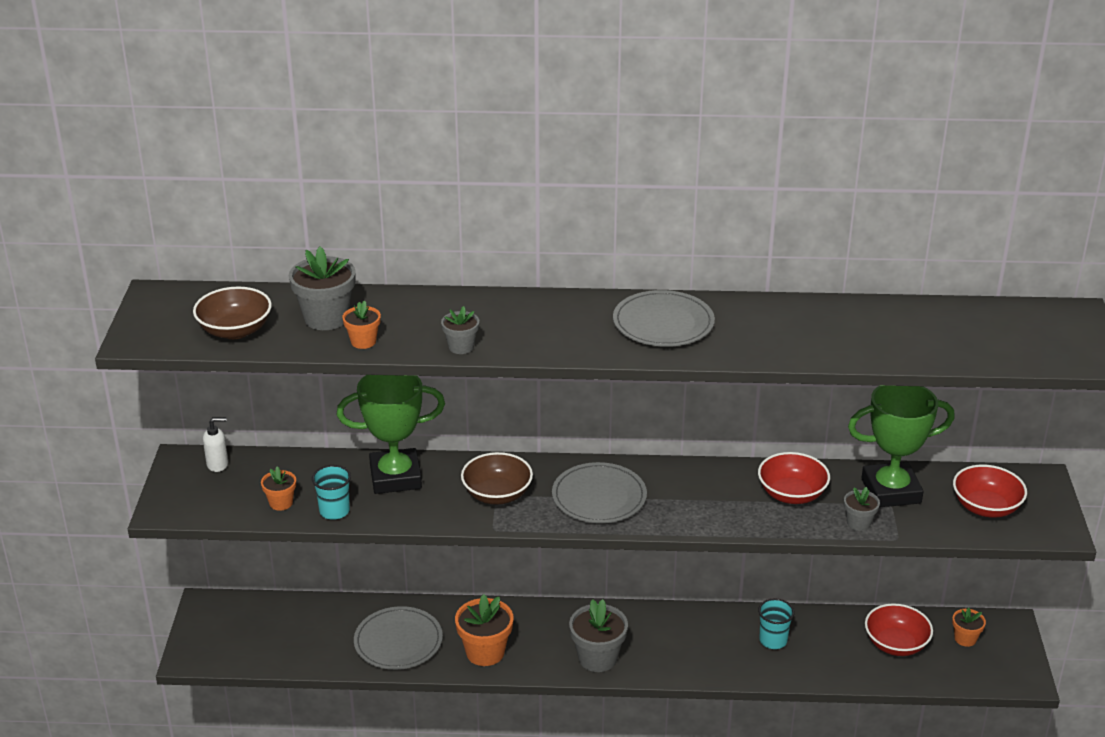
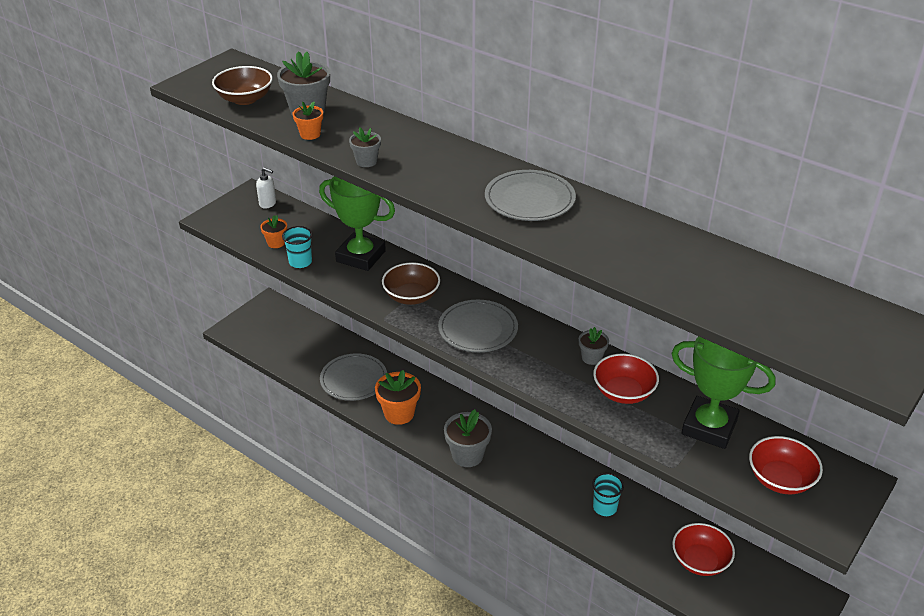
camera: 35 degrees right, 5 degrees up
(858, 523) = (654, 439): grey flower pot -> grey flower pot (591, 358)
(965, 639) = (764, 587): orange flower pot -> none

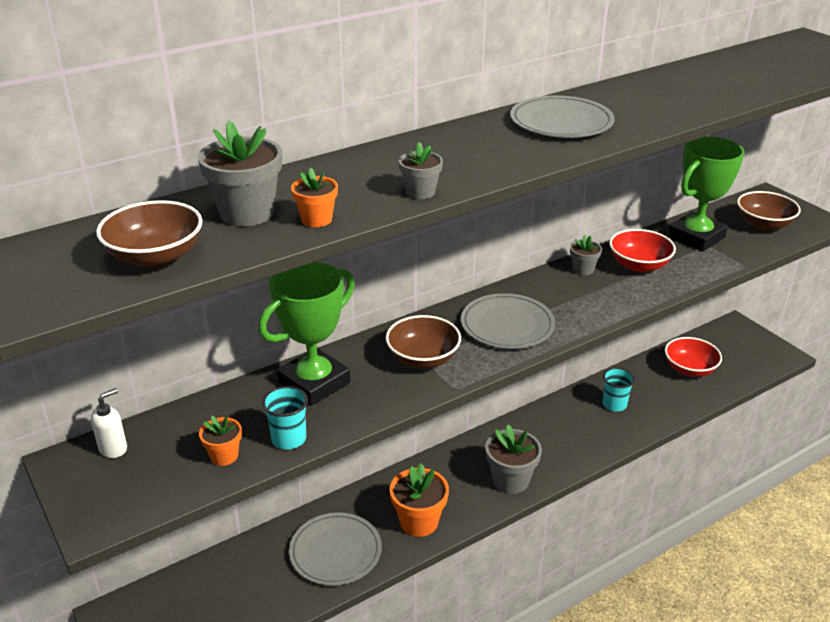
camera: 70 degrees left, 5 degrees down
(780, 479) = (763, 224): red bowl -> brown bowl

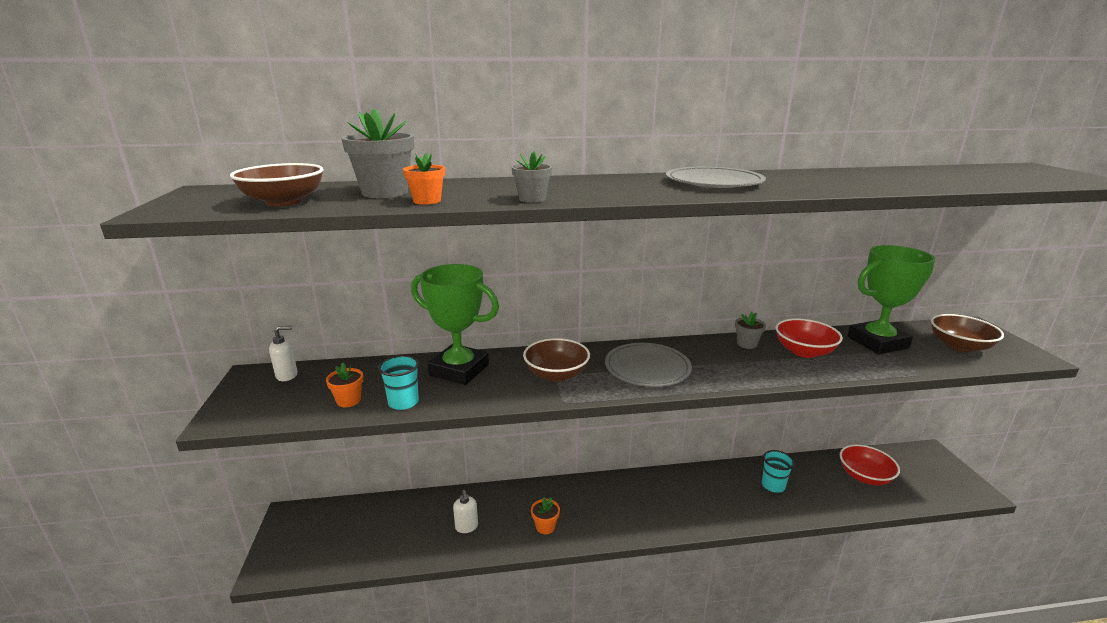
camera: 25 degrees right, 10 degrees down
(314, 383) = (459, 370): green trophy -> green trophy turned 45 degrees clockwise
(335, 551) = (466, 527): grey plate -> white soap dispenser
(419, 522) = (545, 527): orange flower pot -> orange flower pot, size x0.57
(510, 480) = (642, 519): grey flower pot -> none

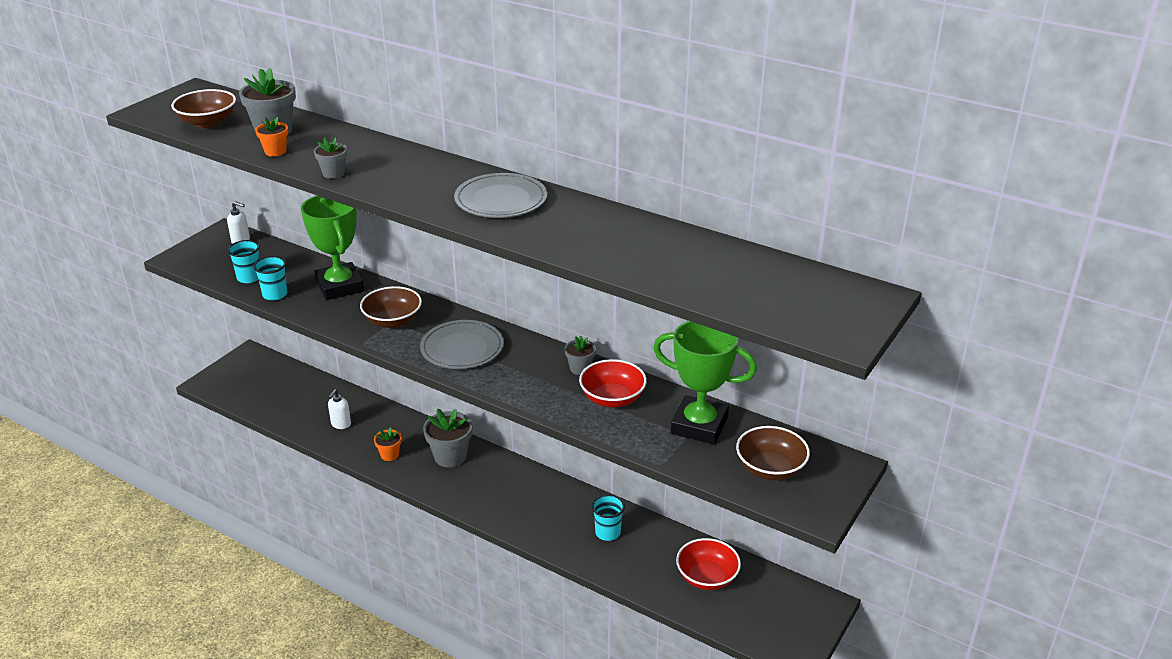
camera: 40 degrees right, 10 degrees up
(348, 400) = (249, 278): orange flower pot -> turquoise cup
(594, 498) = (450, 456): none -> grey flower pot

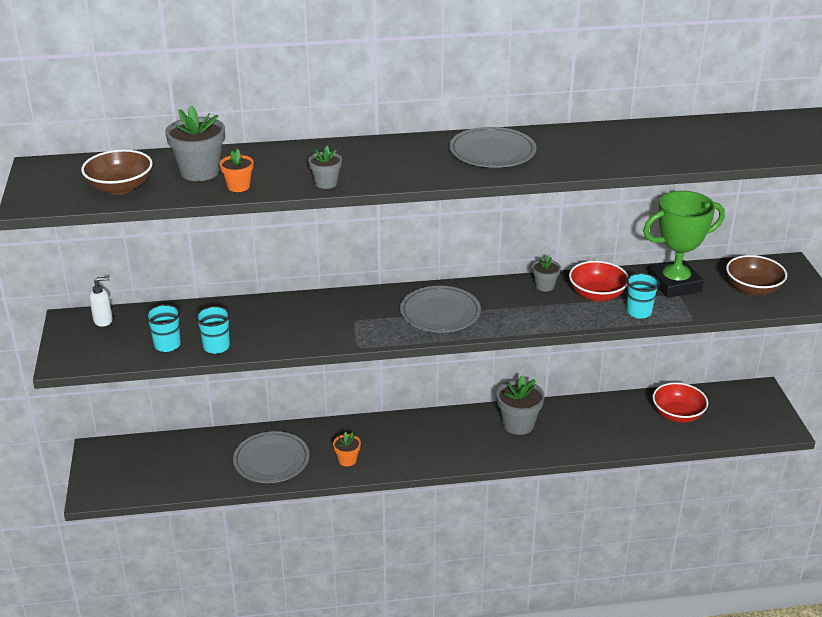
camera: 40 degrees left, 0 degrees up
(339, 286) = (263, 315): green trophy -> none
(341, 424) = (271, 460): white soap dispenser -> grey plate
(393, 321) = (354, 319): brown bowl -> none
(450, 456) = (397, 435): grey flower pot -> grey flower pot (518, 424)
(607, 532) = (580, 423): turquoise cup -> turquoise cup (638, 312)

